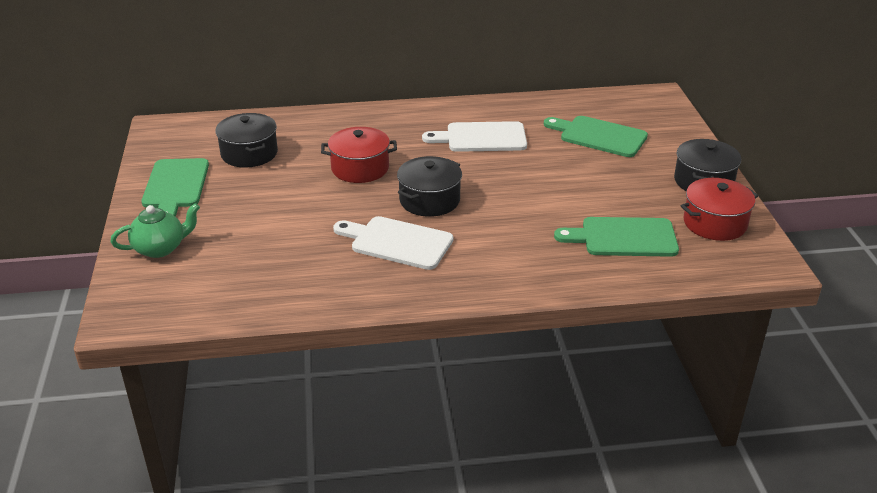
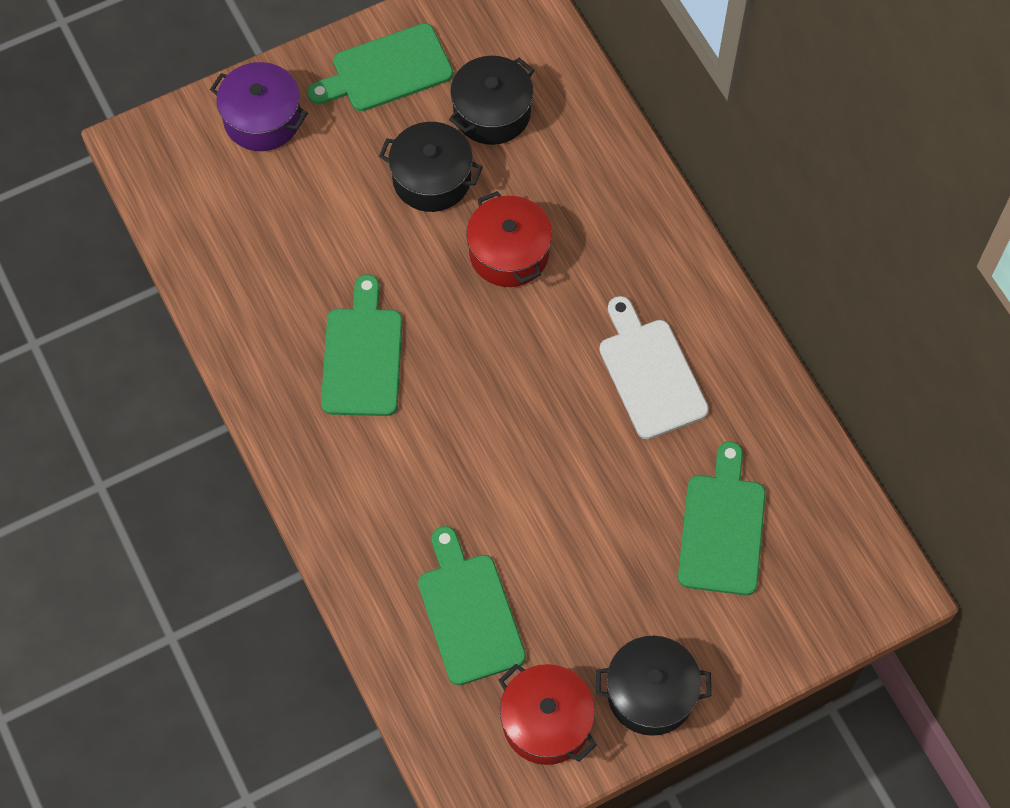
camera: 70 degrees right, 30 degrees up
(160, 248) = (262, 119): green teapot -> purple pot
(397, 242) = (362, 355): white cutting board -> green cutting board
(429, 200) = (466, 360): black pot -> black pot (431, 179)

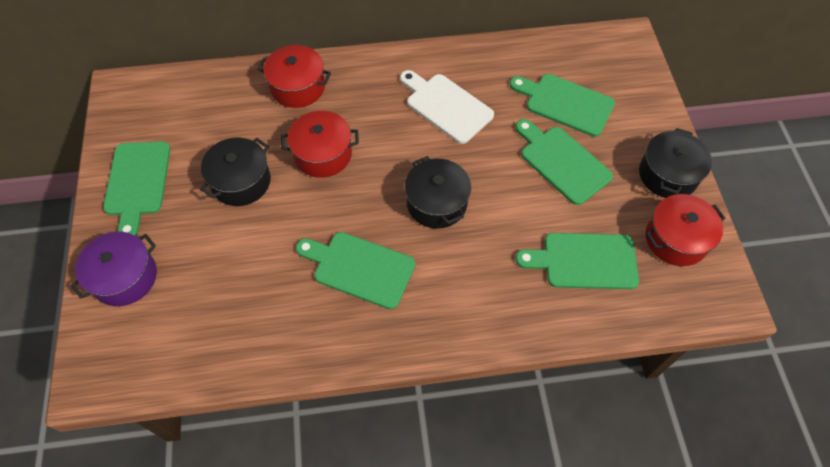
camera: 70 degrees left, 5 degrees down
(492, 112) = (211, 131): black pot -> black pot (437, 203)
(604, 181) = (298, 87): none -> red pot
(615, 548) = (562, 162): none -> green cutting board
(650, 373) = (446, 106): white cutting board -> white cutting board turned 45 degrees clockwise

